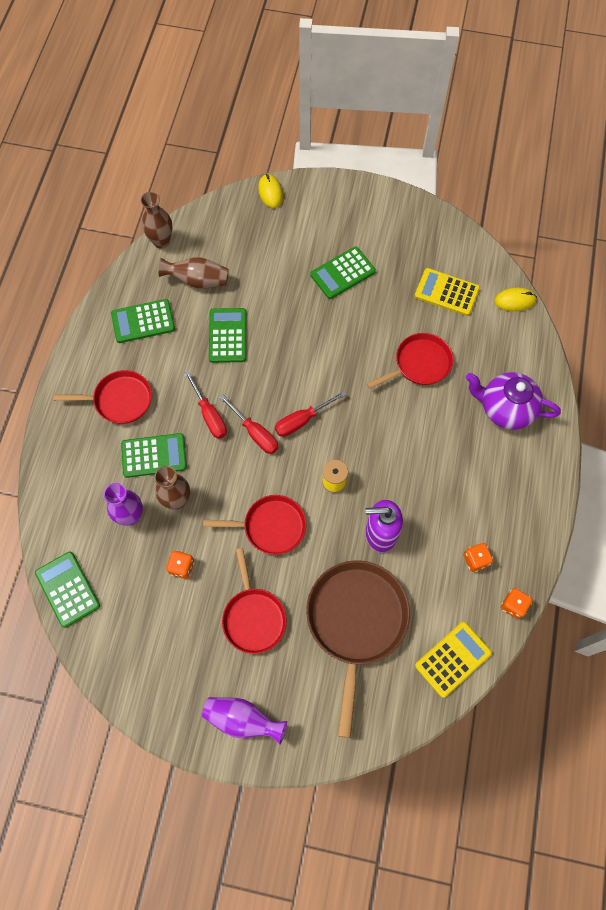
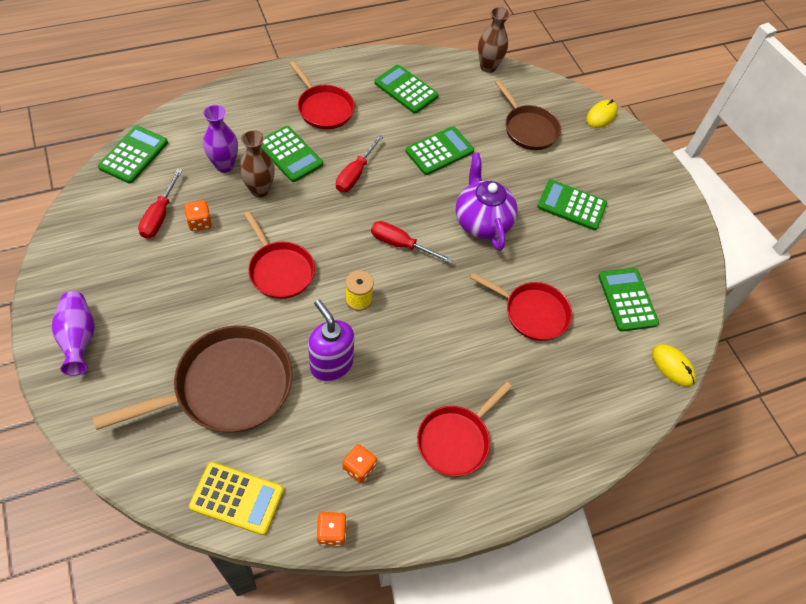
camera: 50 degrees right, 10 degrees down
(198, 281) = (473, 107): brown vase -> none
(248, 254) = (528, 129): none -> brown pan
(253, 617) = (183, 299): red pan -> red pan (456, 440)
(255, 433) = (362, 215): red screwdriver -> red screwdriver (160, 216)
(446, 292) = (627, 299): yellow calculator -> green calculator
(505, 409) = (545, 415): purple teapot -> purple teapot (481, 221)

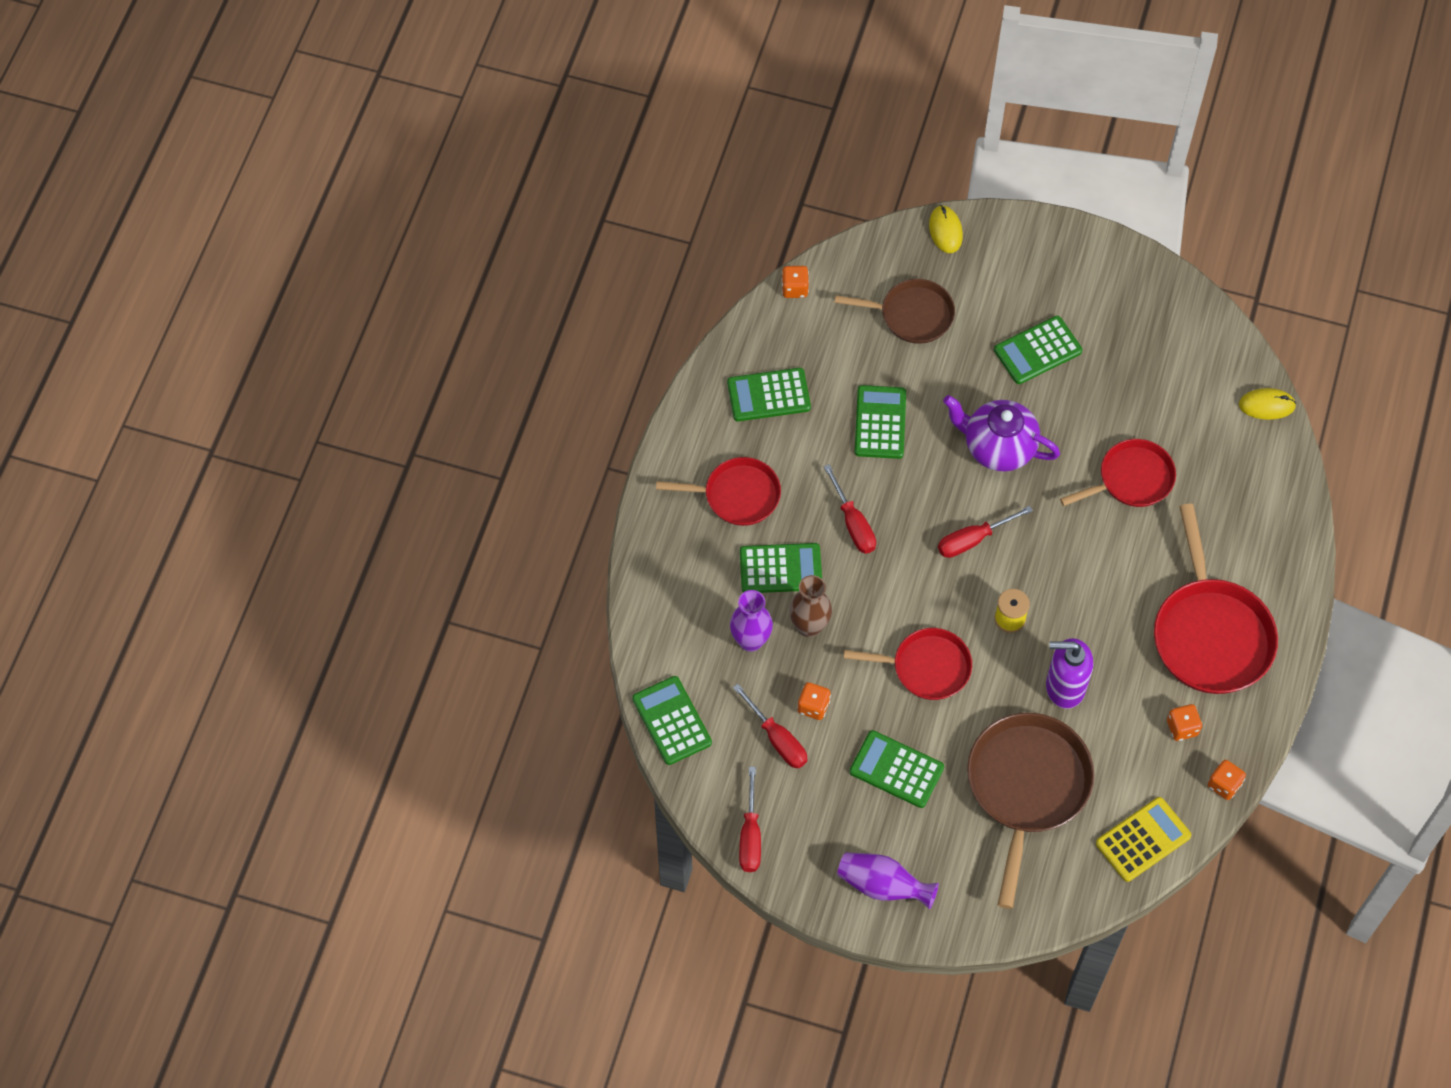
camera: 45 degrees left, 5 degrees up
(71, 239) = (750, 835): none -> red screwdriver
(456, 440) = (1210, 634): red pan -> red pan, size x1.60
(488, 67) = (795, 288): brown vase -> orange dice
(627, 299) = (1176, 387): green calculator -> green calculator (896, 769)

